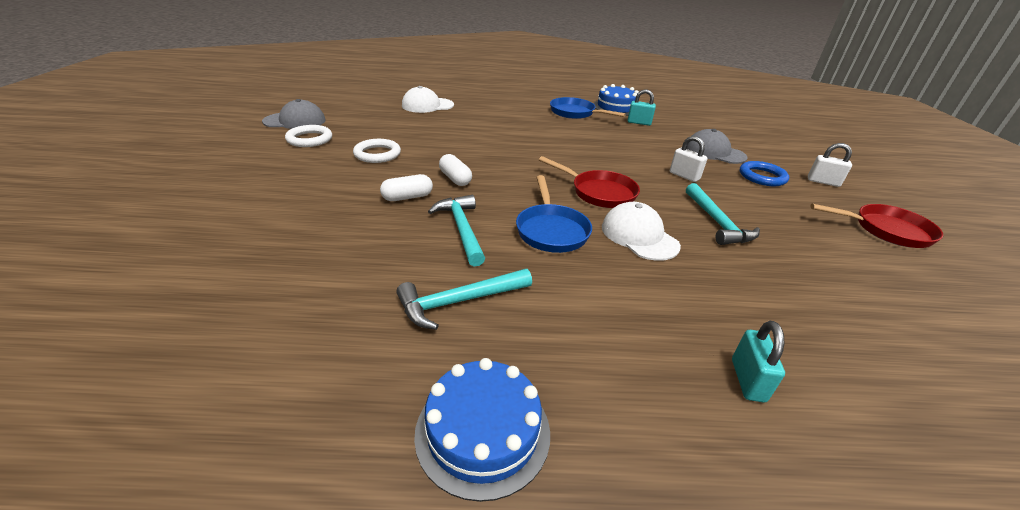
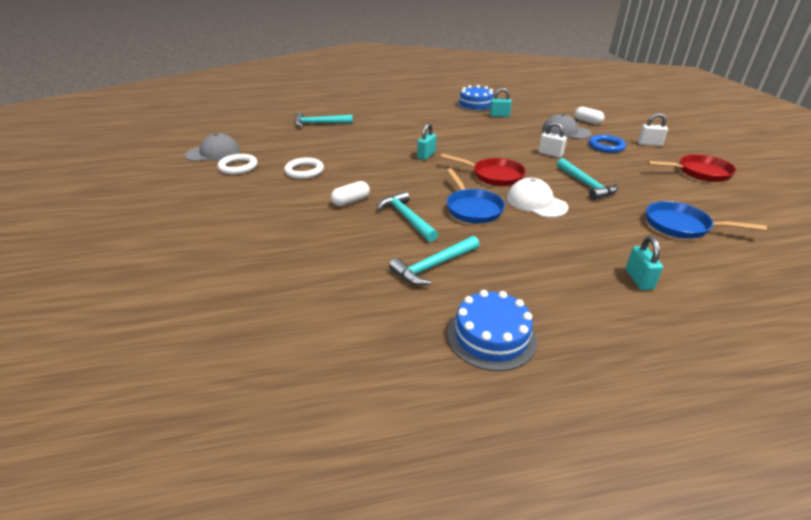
camera: 10 degrees left, 0 degrees up
(427, 105) = (319, 123): white cap -> turquoise hammer
(455, 179) = (379, 181): white capsule -> white capsule (587, 121)
(528, 156) = (426, 155): none -> turquoise padlock
(575, 113) = (445, 114): blue pan -> blue pan (681, 226)

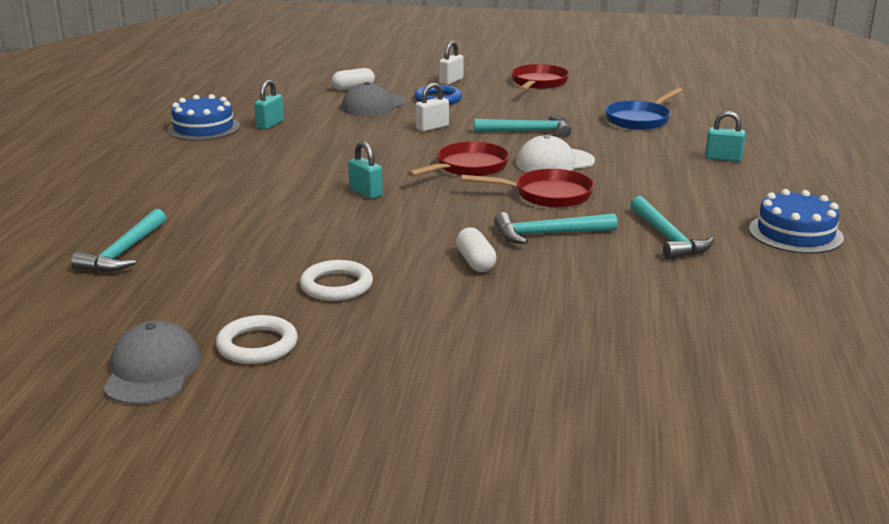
camera: 70 degrees left, 10 degrees down
(472, 208) = (547, 195): blue pan -> red pan

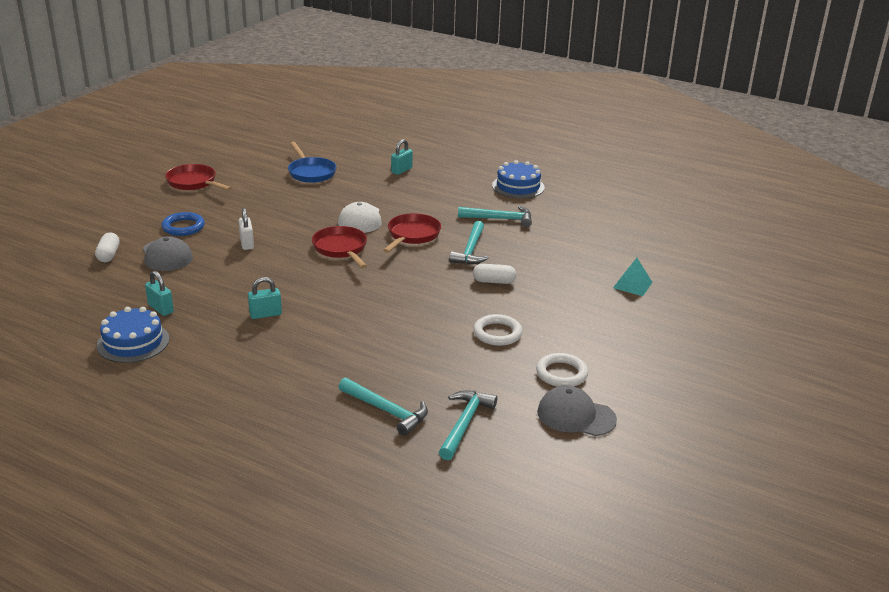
camera: 70 degrees left, 5 degrees up
(365, 192) = (354, 295): turquoise padlock -> turquoise padlock (265, 314)
(451, 81) = (144, 212): white padlock -> none
(528, 131) = (294, 212): turquoise hammer -> turquoise hammer (465, 424)
(574, 370) = (632, 285): none -> turquoise pyramid

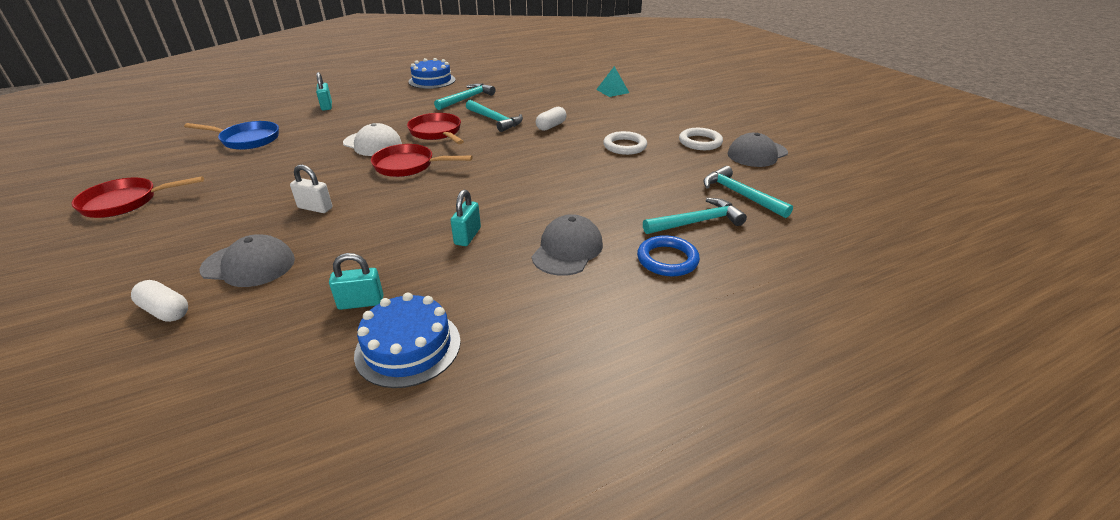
camera: 55 degrees left, 5 degrees up
(183, 227) = (208, 236): blue ring -> blue ring (667, 259)
(285, 361) = (567, 250): none -> grey cap

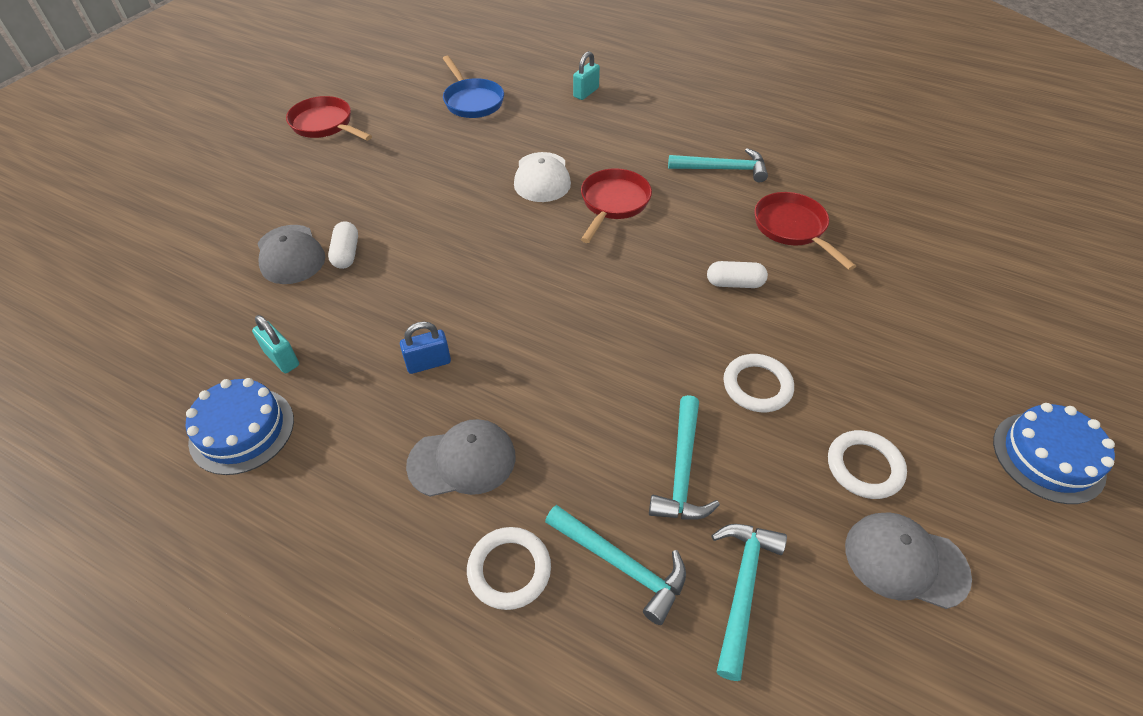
camera: 55 degrees right, 15 degrees up
(165, 311) = (212, 257): white capsule -> white capsule (346, 253)
(315, 208) = (397, 228): white padlock -> none
(408, 166) = (522, 232): red pan -> red pan (792, 228)
(432, 81) = (736, 113): blue cake -> blue cake (1048, 457)
(467, 236) = (428, 363): turquoise padlock -> blue padlock
(495, 120) = (694, 227): turquoise hammer -> turquoise hammer (682, 470)
(612, 91) = (922, 281): turquoise pyramid -> none
(667, 259) = (509, 570): blue ring -> white ring

